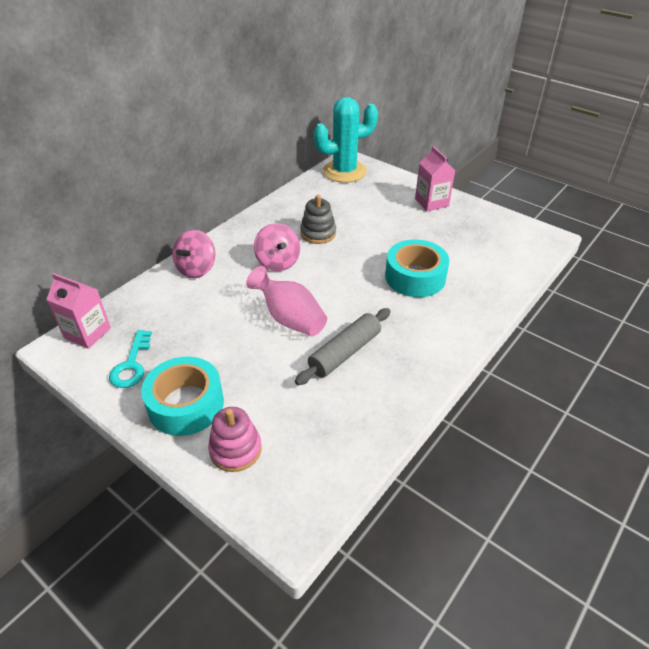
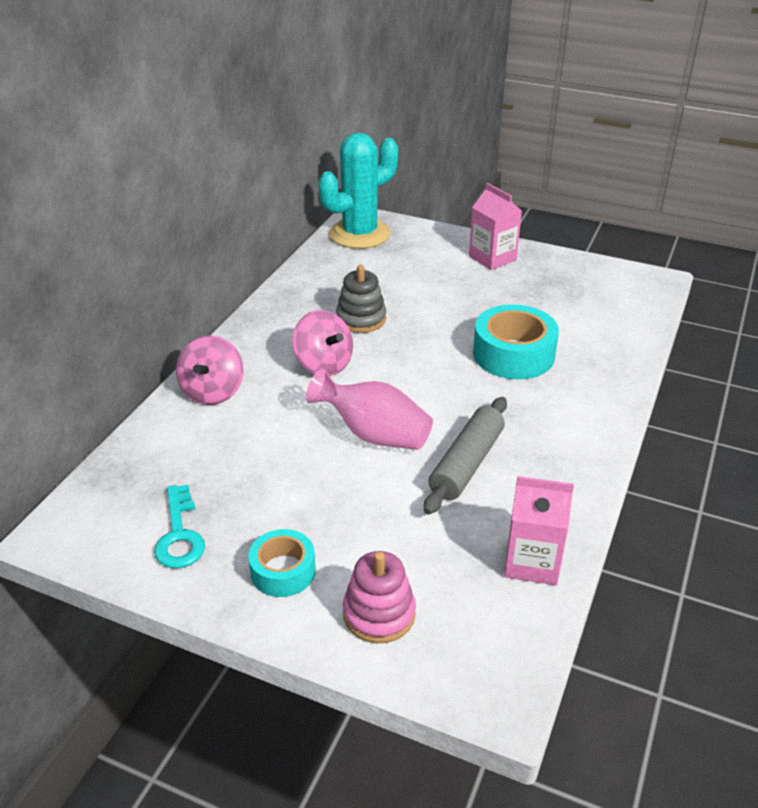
camera: 15 degrees left, 5 degrees down
(87, 333) = (92, 505): pink carton -> pink carton (532, 562)
(186, 404) = (283, 571): turquoise tape -> turquoise tape, size x0.61

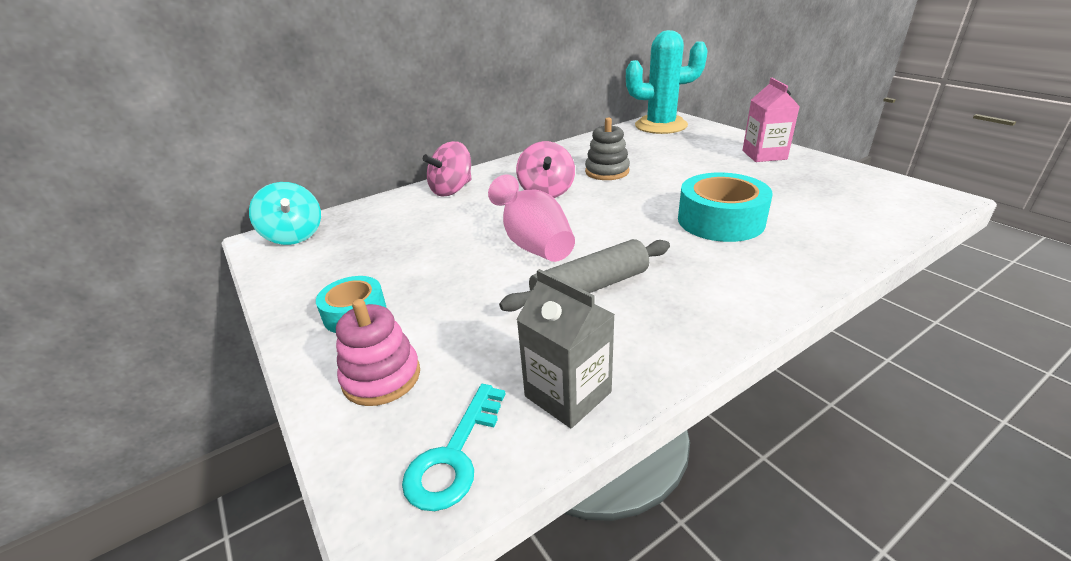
camera: 35 degrees right, 5 degrees down
(90, 514) = (294, 236): none -> turquoise spinning top
(179, 534) = (324, 265): turquoise key -> turquoise key (454, 455)
(532, 562) = (568, 394): pink carton -> grey carton

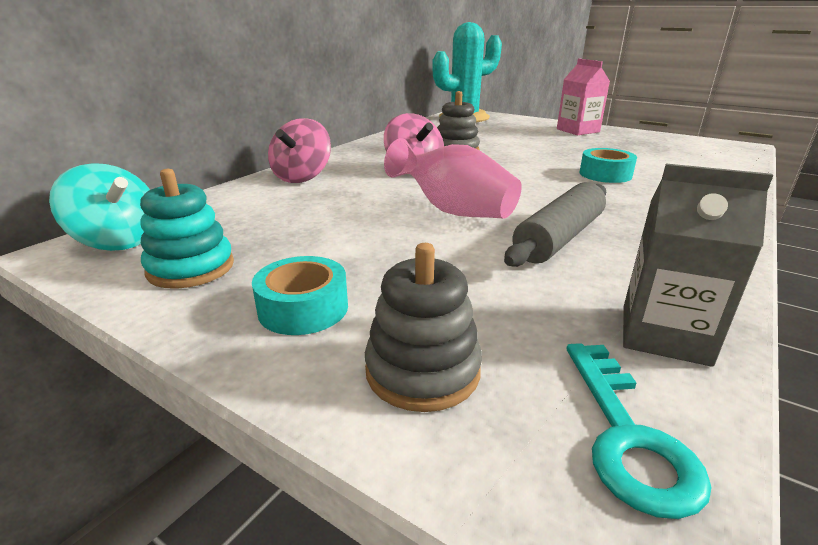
camera: 25 degrees left, 5 degrees down
(317, 267) = (191, 268): none -> turquoise stacking toy
(381, 377) = (422, 371): pink stacking toy -> grey stacking toy
(720, 220) = (605, 174): turquoise tape -> turquoise tape, size x0.61

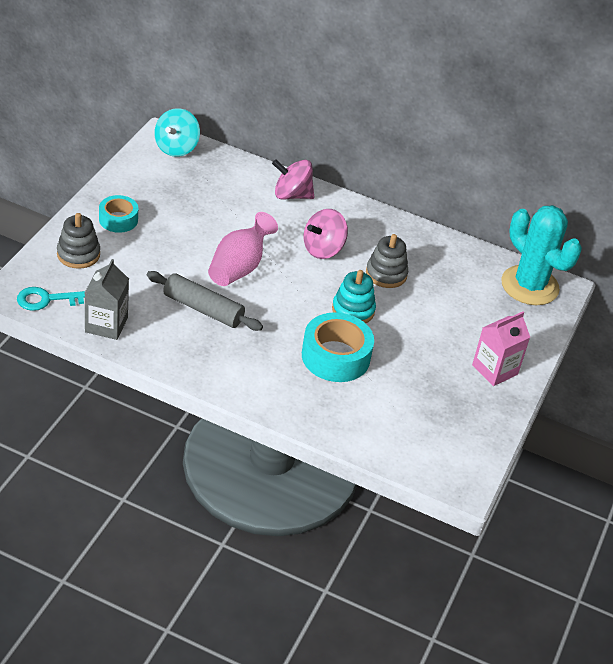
camera: 75 degrees right, 15 degrees up
(191, 268) = (150, 179): turquoise stacking toy -> turquoise stacking toy (353, 310)
(605, 174) = (335, 356): turquoise tape -> turquoise tape, size x1.65

